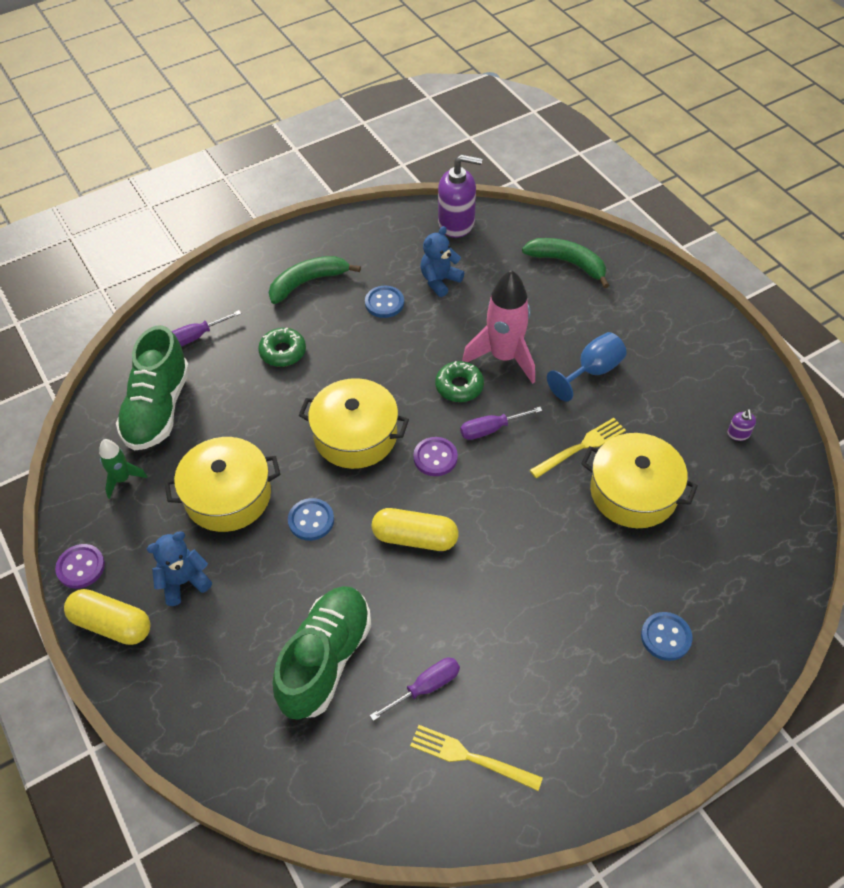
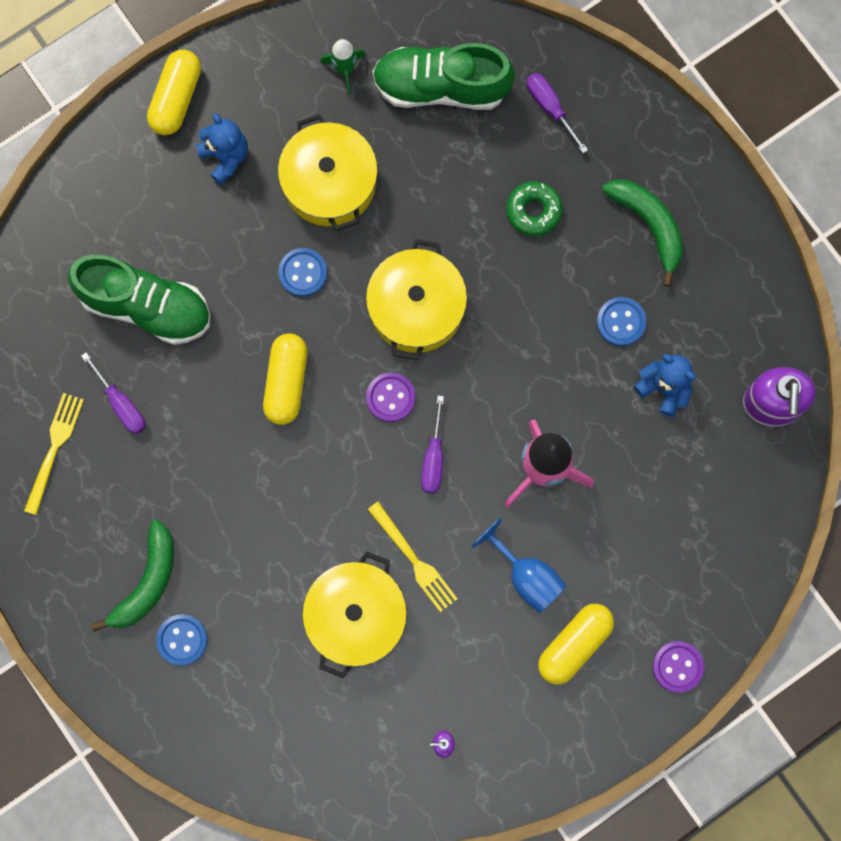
camera: 85 degrees right, 25 degrees up
(81, 567) = (237, 54): purple button -> purple button (677, 667)
(459, 386) = (494, 419): green donut -> none
(491, 429) = (433, 458): purple screwdriver -> purple screwdriver turned 150 degrees counterclockwise
(568, 263) = (709, 550): green banana -> green banana (147, 582)
(646, 344) = (574, 644): none -> yellow capsule

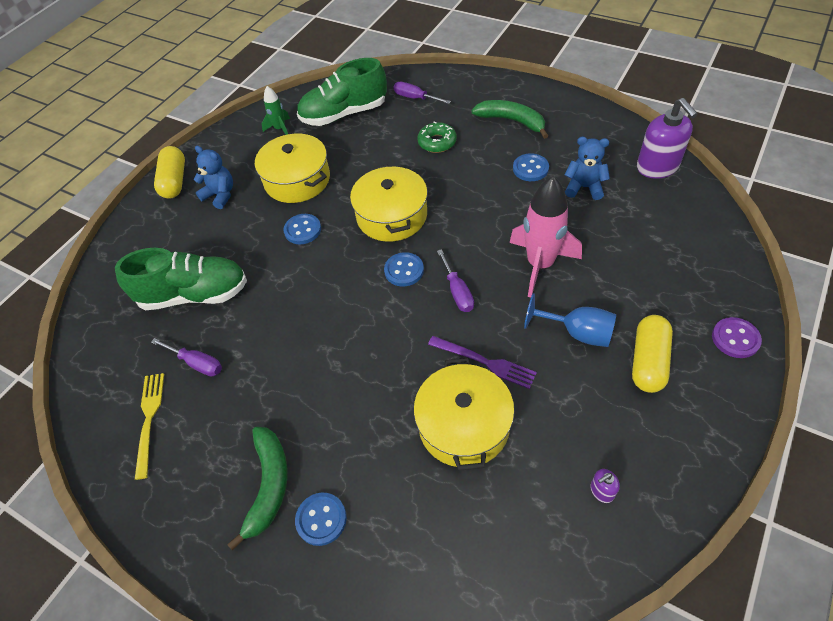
camera: 20 degrees left, 25 degrees down
(286, 382) = (322, 294): yellow capsule -> none
(390, 397) = (404, 270): purple button -> blue button
(415, 561) = (486, 362): yellow fork -> purple fork

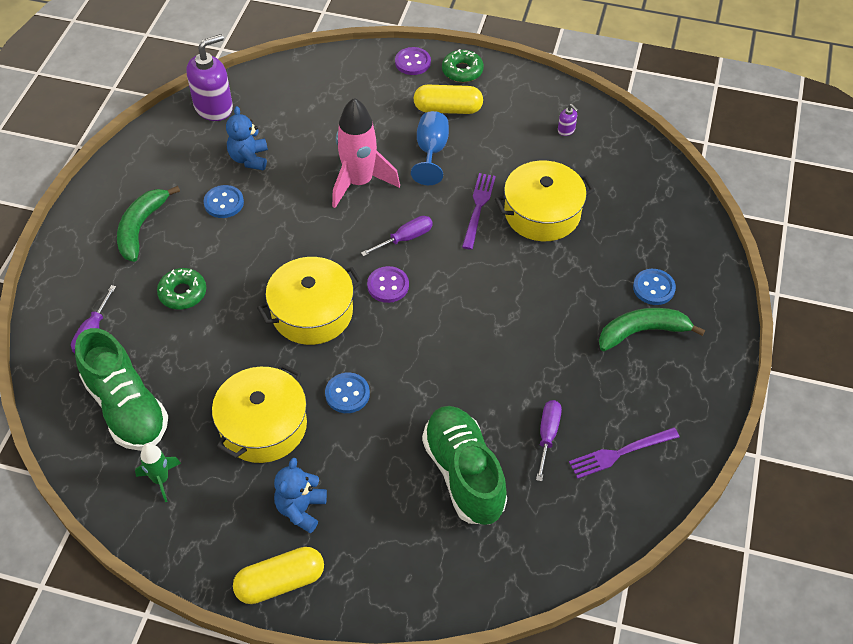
camera: 110 degrees left, 0 degrees up
(149, 418) = (619, 453): yellow fork -> purple fork
(404, 270) = (388, 285): blue button -> purple button
(721, 390) = (462, 71): none -> green donut

